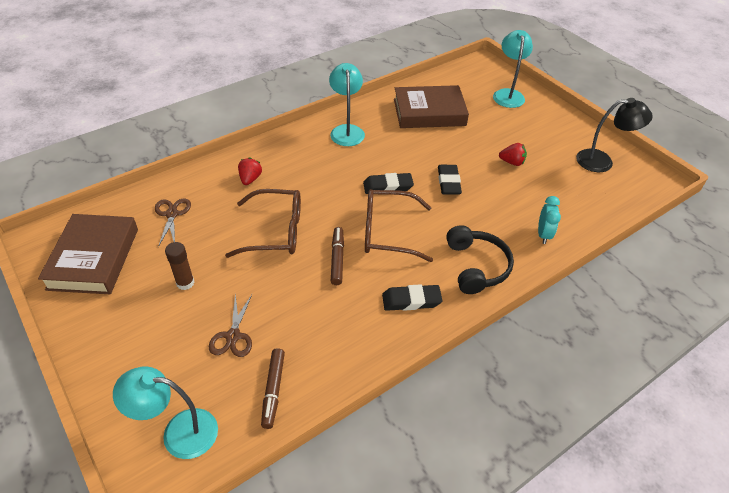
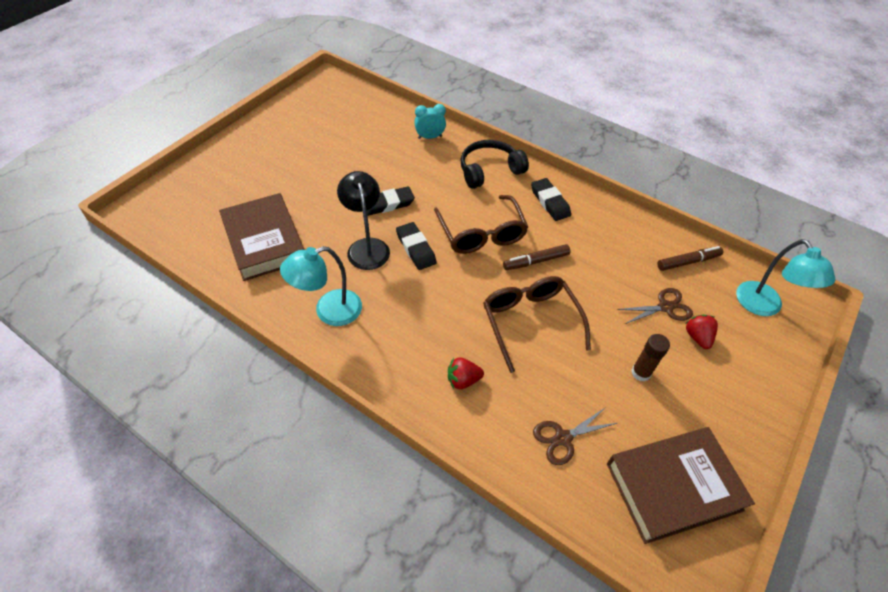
camera: 110 degrees left, 5 degrees up
(508, 94) = (207, 180): turquoise lamp -> none
(512, 162) = (336, 164): red strawberry -> red strawberry (697, 337)
(602, 161) = (312, 109): black lamp -> black lamp (366, 247)

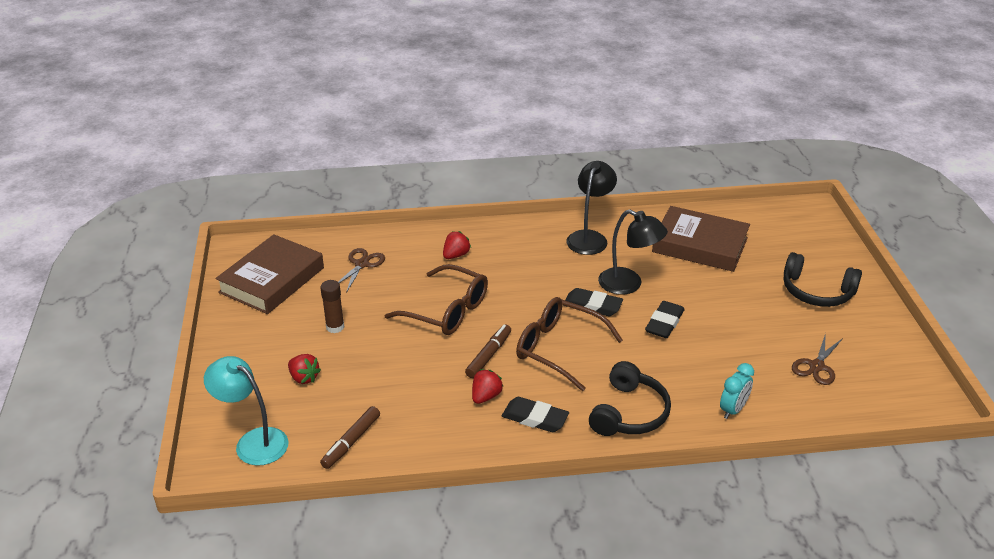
camera: 140 degrees right, 15 degrees down
(263, 159) = (816, 292): none -> black headphones
(329, 311) = (589, 237): turquoise lamp -> black lamp
(567, 234) = (486, 396): none -> red strawberry
(665, 307) = (346, 386): brown scissors -> brown scissors (816, 366)

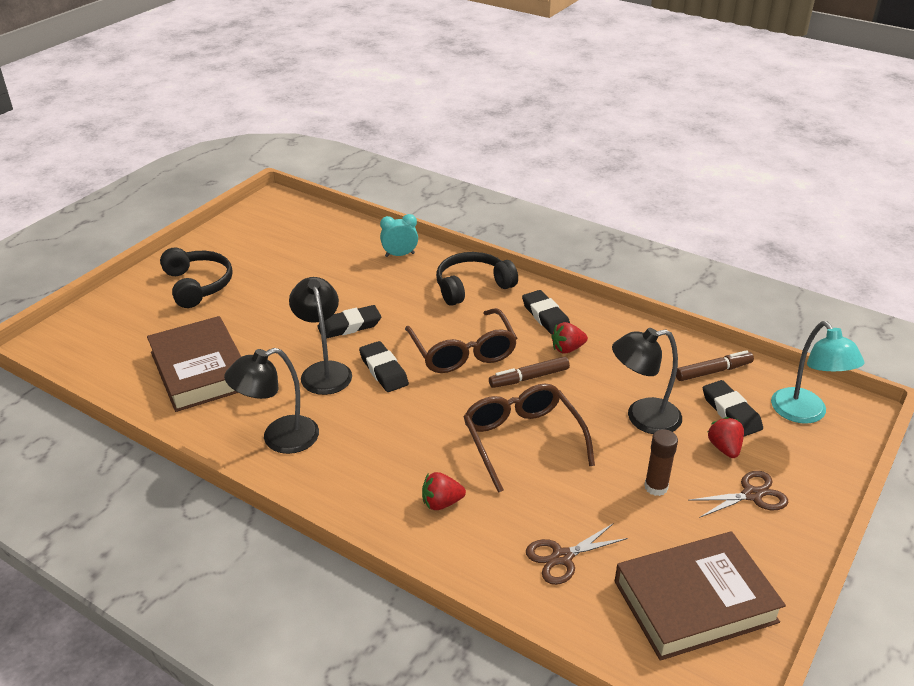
camera: 140 degrees left, 0 degrees up
(315, 410) = (731, 412): none -> black eraser
(379, 369) = (642, 418): none -> black lamp
(816, 366) = (300, 248): brown scissors -> brown scissors (752, 495)

